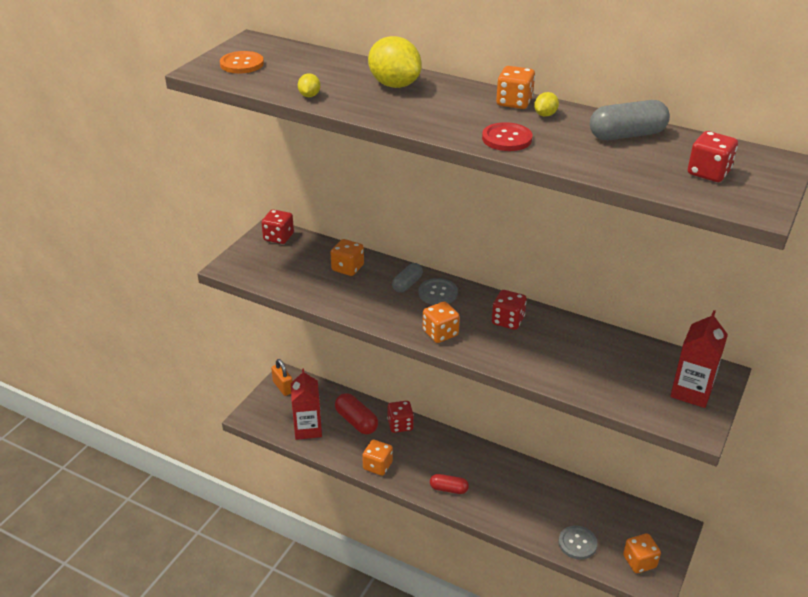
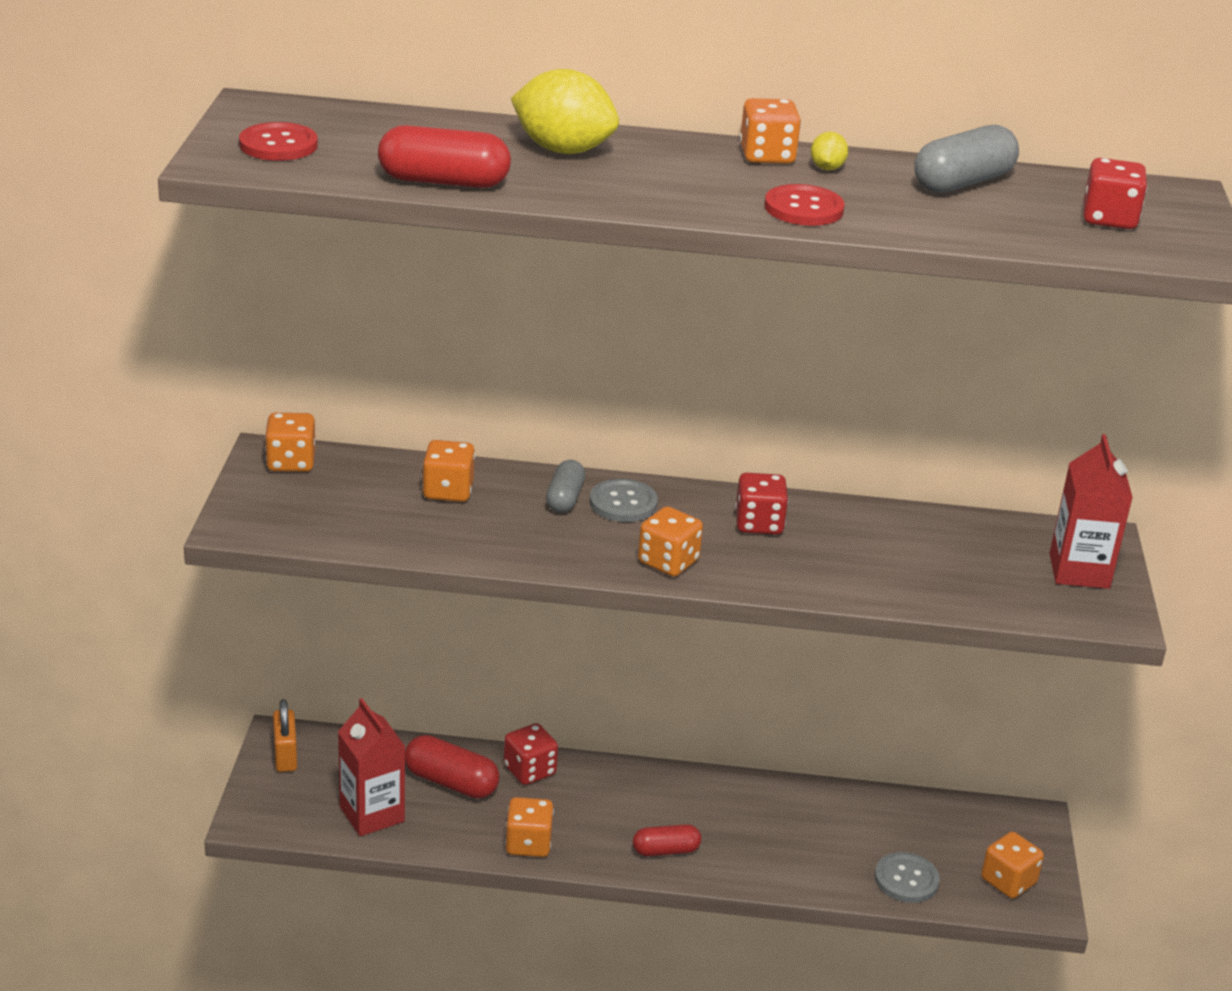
camera: 25 degrees left, 5 degrees down
(242, 64) = (278, 145): orange button -> red button
(278, 237) = (291, 462): red dice -> orange dice
(283, 387) = (285, 756): orange padlock -> orange padlock turned 45 degrees clockwise
(309, 96) = (444, 182): yellow lemon -> red capsule

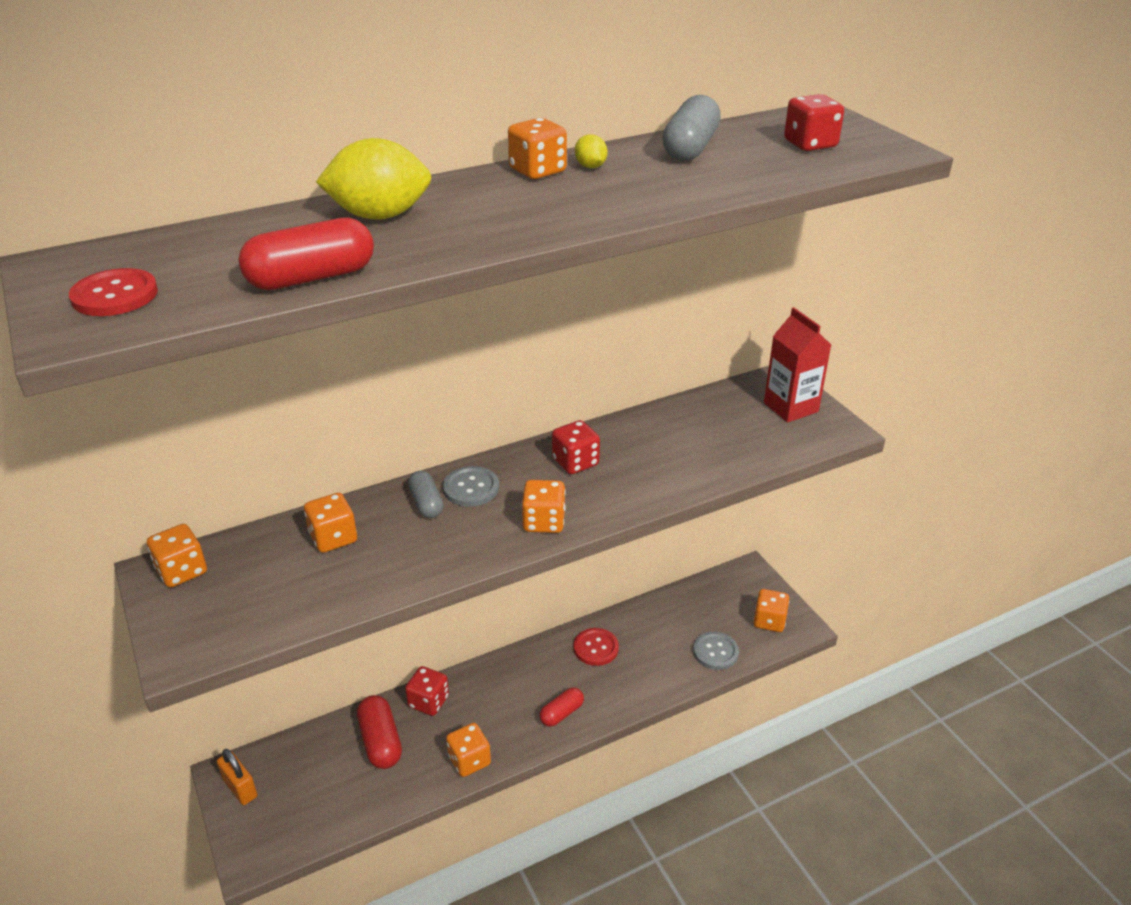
camera: 30 degrees left, 5 degrees up
(372, 814) = (341, 800): red carton -> none
(451, 782) = (380, 741): red capsule -> red capsule turned 75 degrees clockwise
(803, 208) = (617, 203): red button -> red button (596, 648)

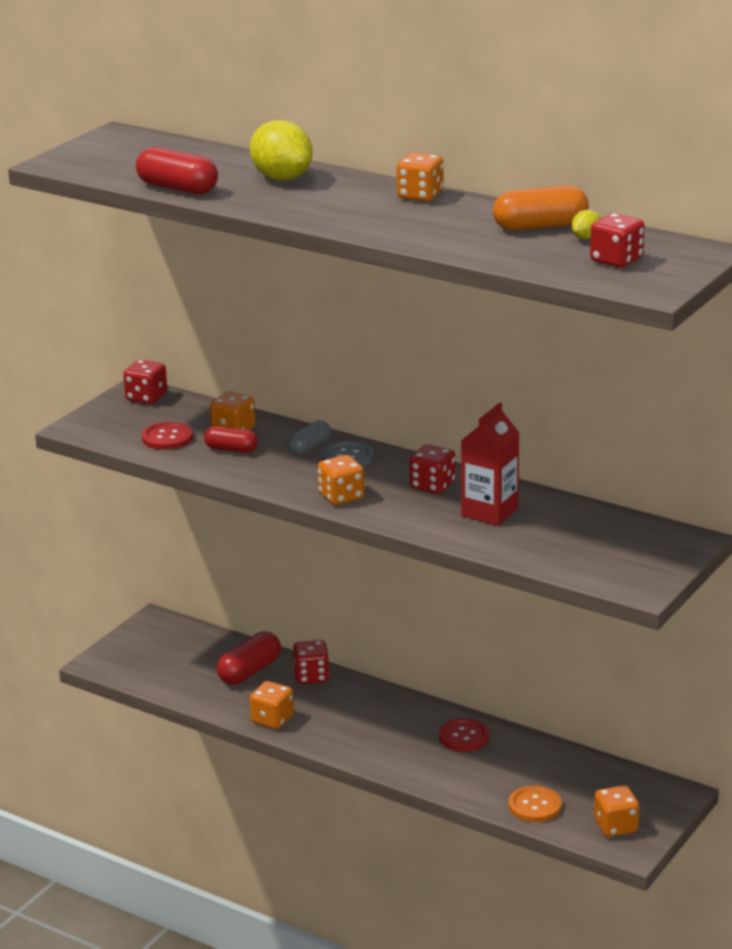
camera: 60 degrees right, 10 degrees down
(115, 295) = (101, 157): red button -> red button (167, 438)
(182, 571) = (146, 397): orange dice -> red dice
(240, 788) = (149, 631): orange padlock -> none
(561, 713) = (367, 746): red capsule -> red capsule (231, 449)
(590, 167) = (452, 207): yellow lemon -> yellow lemon (586, 238)
(690, 148) = (540, 226): grey capsule -> orange capsule
(715, 652) = (534, 806): grey button -> orange button
(790, 407) = (647, 556): red carton -> red carton (489, 512)

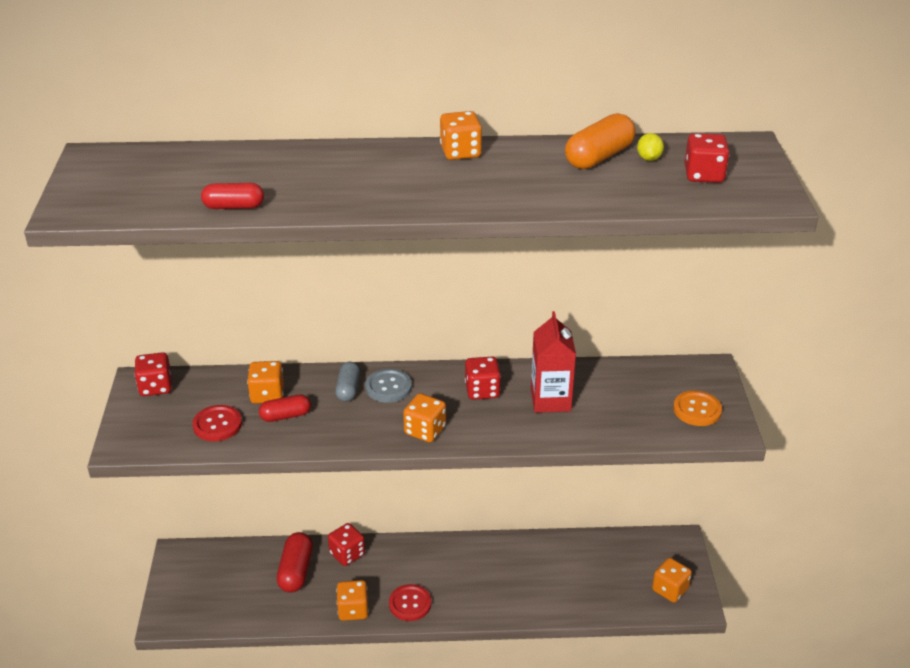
camera: 35 degrees left, 10 degrees up
(177, 188) = (234, 206): red capsule -> red capsule, size x0.65
(282, 178) = (316, 166): yellow lemon -> none
(464, 737) = (503, 559): red button -> red button (410, 604)
(534, 806) = (604, 598): orange button -> orange button (697, 410)

